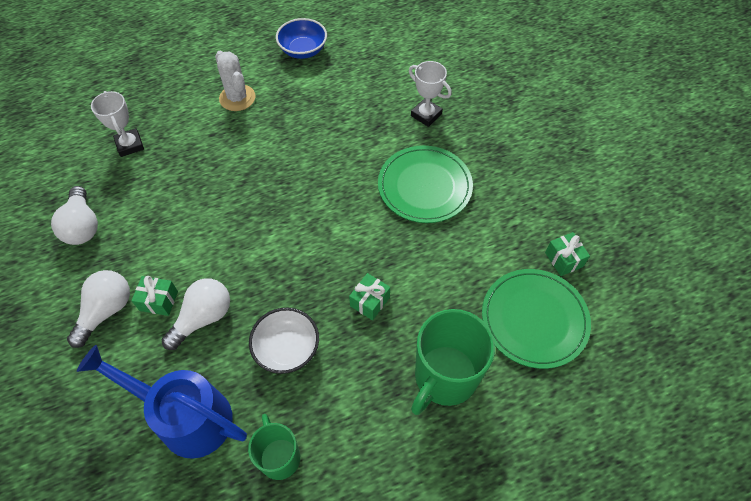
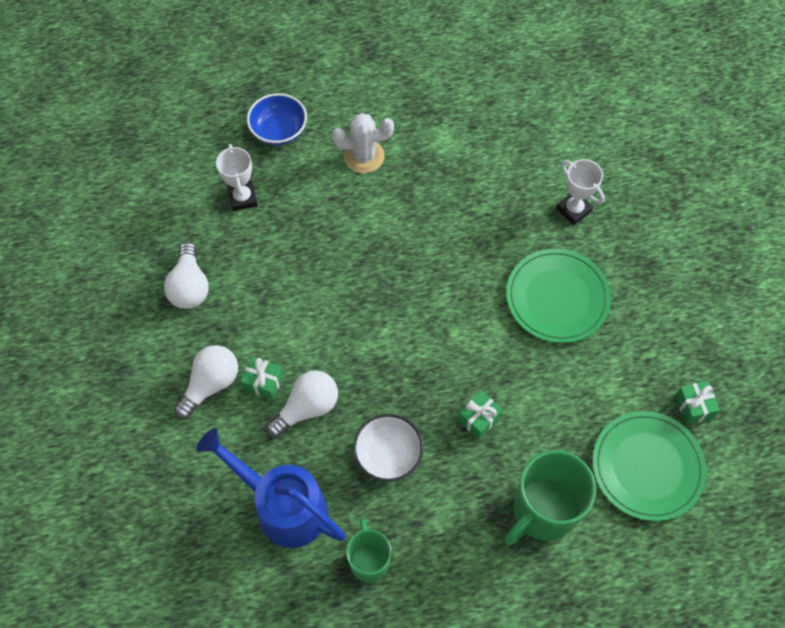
camera: 10 degrees right, 5 degrees up
(237, 98) = (364, 156): white cactus -> white cactus turned 75 degrees counterclockwise
(303, 50) = (444, 104): blue bowl -> blue bowl (279, 131)

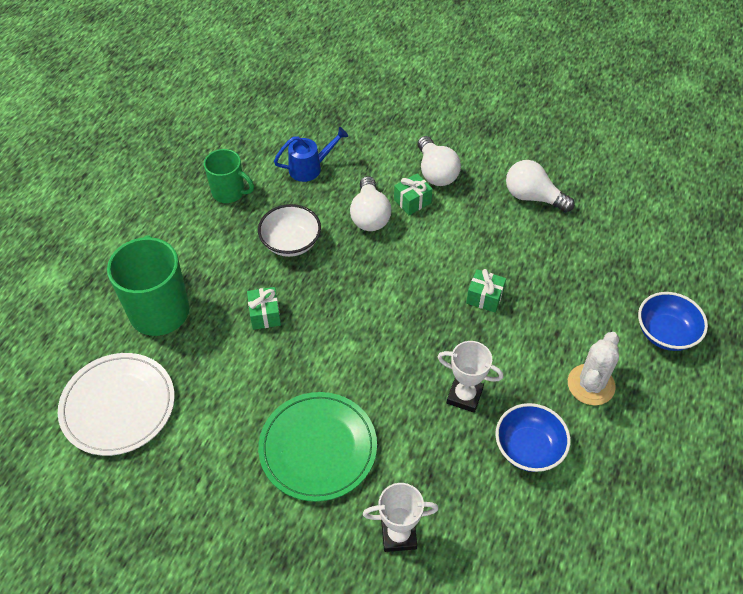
camera: 125 degrees right, 10 degrees down
(242, 198) = (601, 269): white trophy -> white trophy (464, 396)
(283, 505) = (310, 168): blue watering can -> blue watering can, size x0.56
(447, 169) = (528, 448): none -> blue bowl
(647, 467) = (118, 405): green plate -> white plate
(693, 407) = (126, 483): green gift -> green gift (484, 297)

